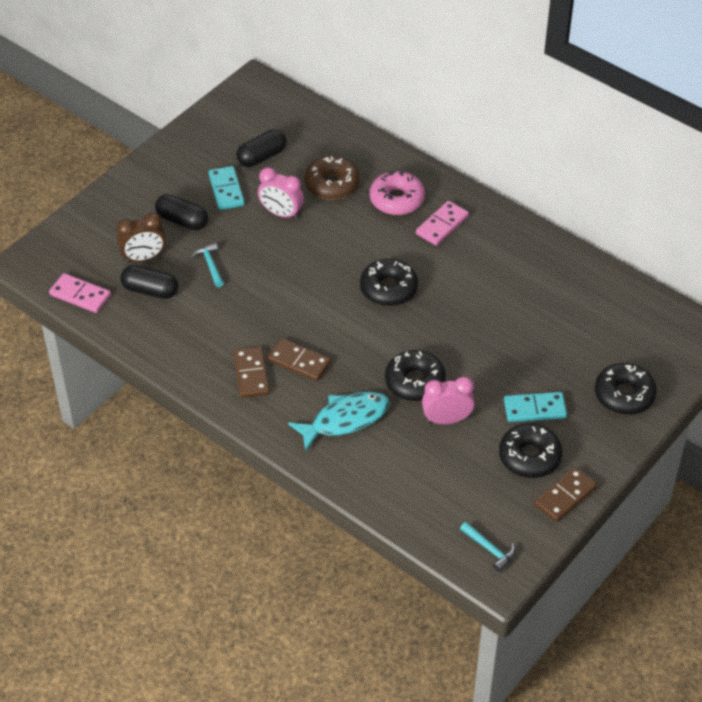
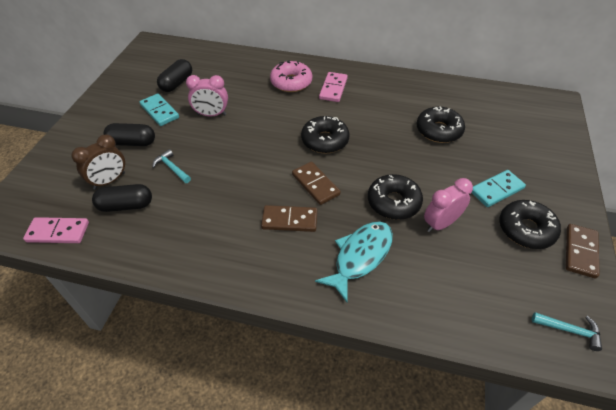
camera: 25 degrees left, 0 degrees up
(251, 374) = (254, 246): brown domino -> brown domino (315, 184)
(331, 184) = (239, 86): brown donut -> none
(624, 395) = (545, 157): black donut -> black donut (438, 130)

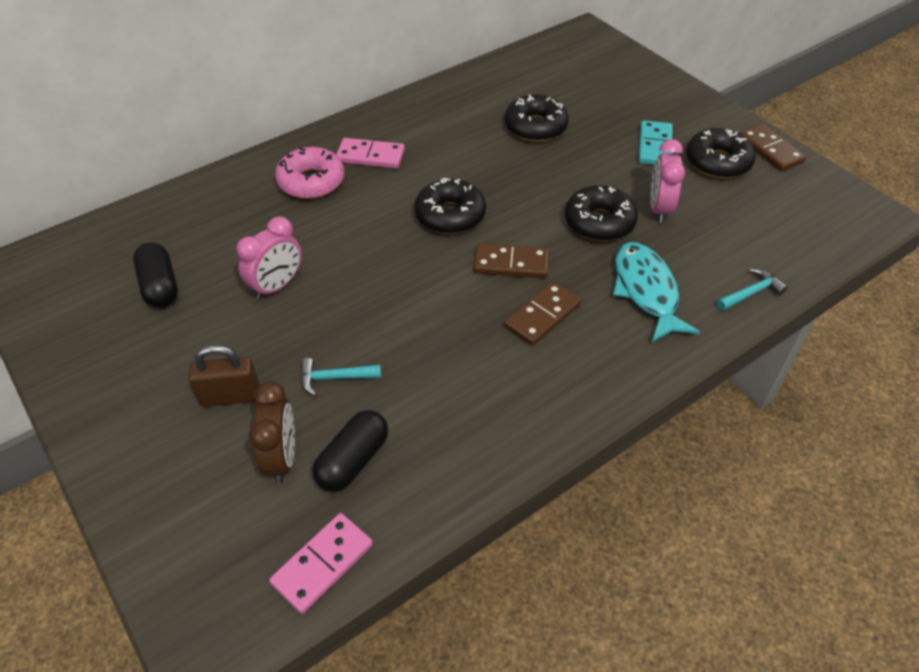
camera: 50 degrees left, 0 degrees up
(132, 143) = (230, 396): black capsule -> brown padlock
(159, 111) = (199, 335): turquoise domino -> none
(333, 88) = (370, 156): pink domino -> pink domino turned 45 degrees counterclockwise
(570, 330) = (840, 213): turquoise hammer -> turquoise hammer (751, 293)

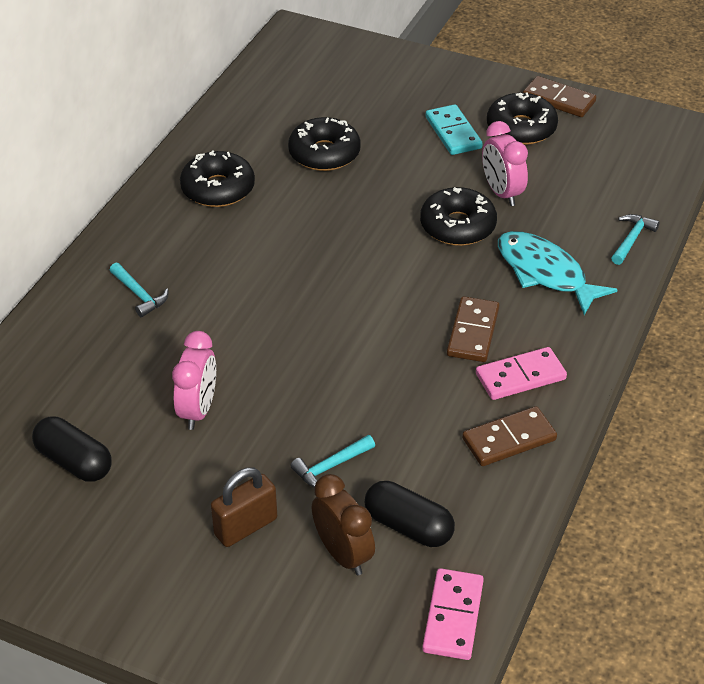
camera: 30 degrees left, 5 degrees down
(311, 182) = (139, 295): pink donut -> turquoise hammer
(353, 460) = (408, 526): black capsule -> black capsule turned 60 degrees counterclockwise
(370, 156) = (179, 245): pink domino -> pink domino (520, 376)
(450, 215) = (312, 274): black donut -> black donut (218, 189)
(511, 264) = (407, 297): brown domino -> brown domino (509, 439)

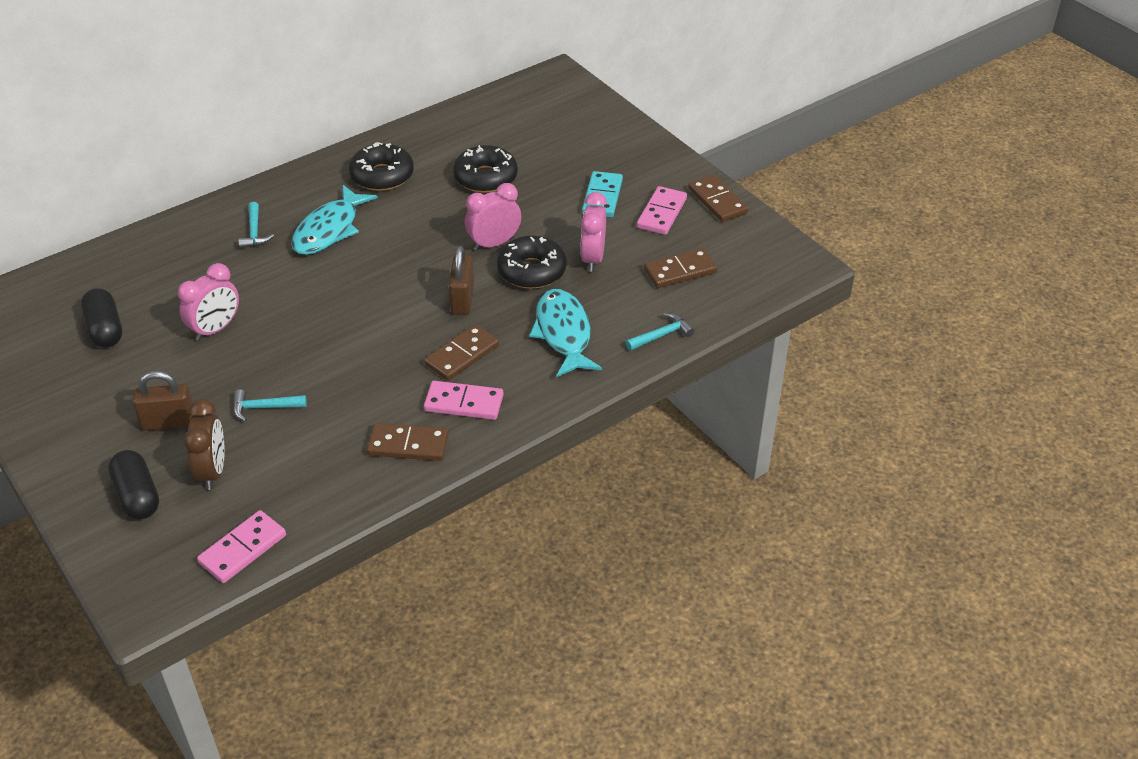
camera: 30 degrees right, 0 degrees up
(217, 262) = (329, 230): none -> turquoise fish
(396, 214) = (494, 243): none -> pink clock
(408, 526) = (275, 473): black capsule -> black capsule (137, 496)
(420, 279) = (462, 300): none -> brown padlock
(521, 128) = (661, 213): black donut -> pink domino
(589, 175) = (680, 271): none -> brown domino

